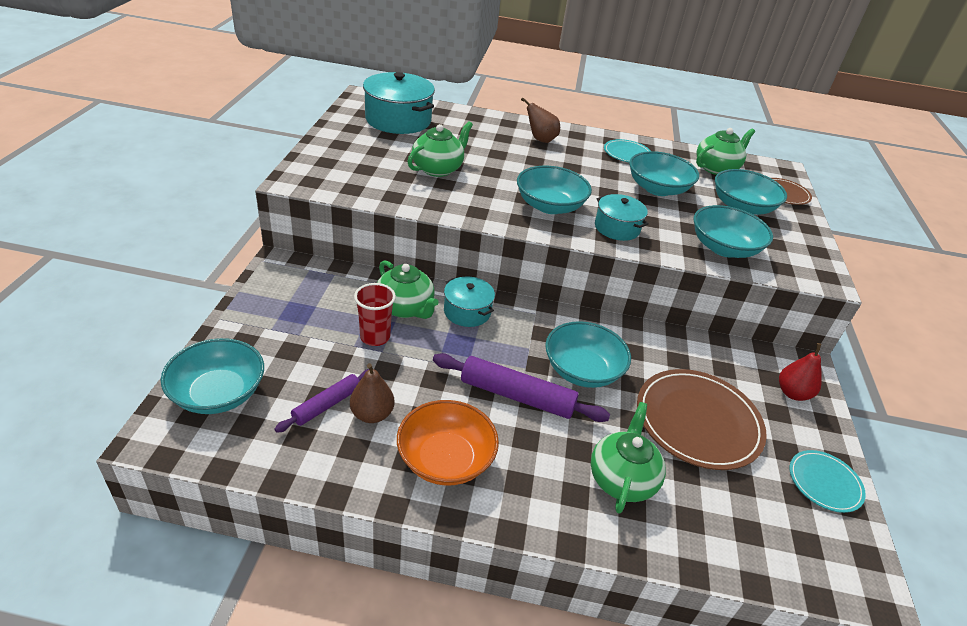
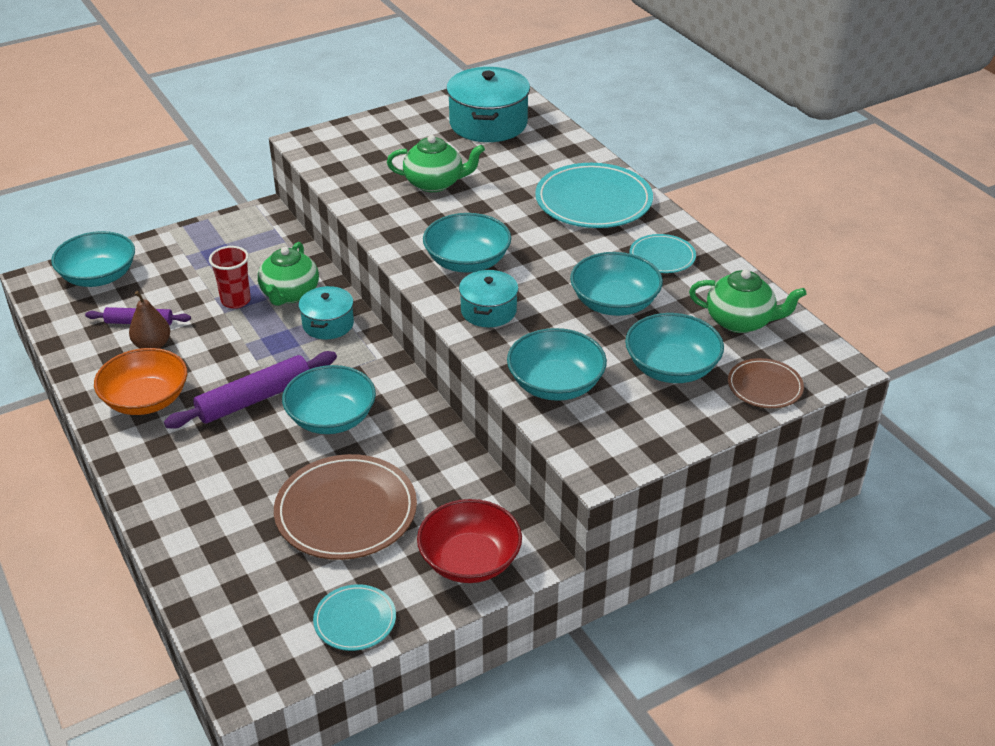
camera: 55 degrees right, 0 degrees up
(517, 396) = (254, 399): purple rolling pin -> purple rolling pin turned 75 degrees clockwise
(540, 139) = (593, 201): brown pear -> turquoise plate
(622, 479) = (222, 494): green teapot -> none
(792, 393) = (470, 560): red pear -> red bowl

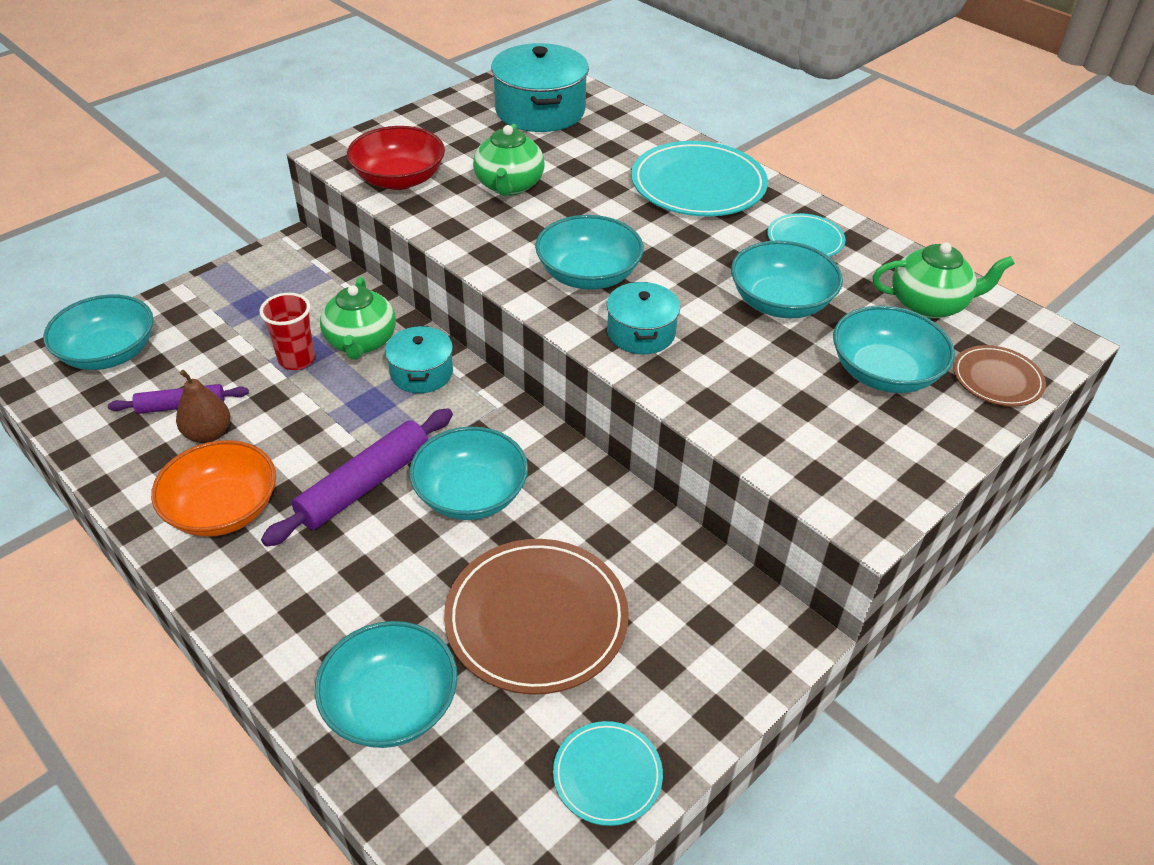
camera: 15 degrees left, 5 degrees up
(435, 183) = (509, 186): green teapot -> green teapot turned 105 degrees clockwise
(470, 560) = (716, 657): red bowl -> red bowl (399, 179)
(555, 384) = (763, 415): turquoise bowl -> turquoise bowl (391, 704)

